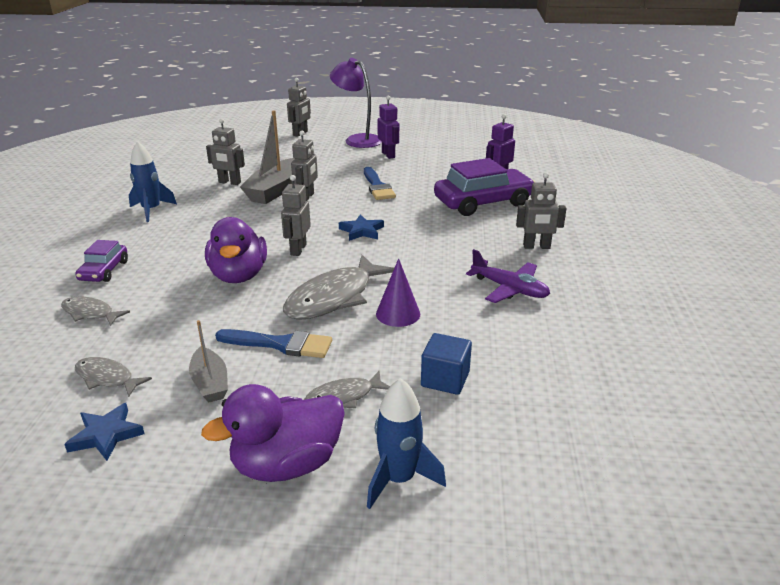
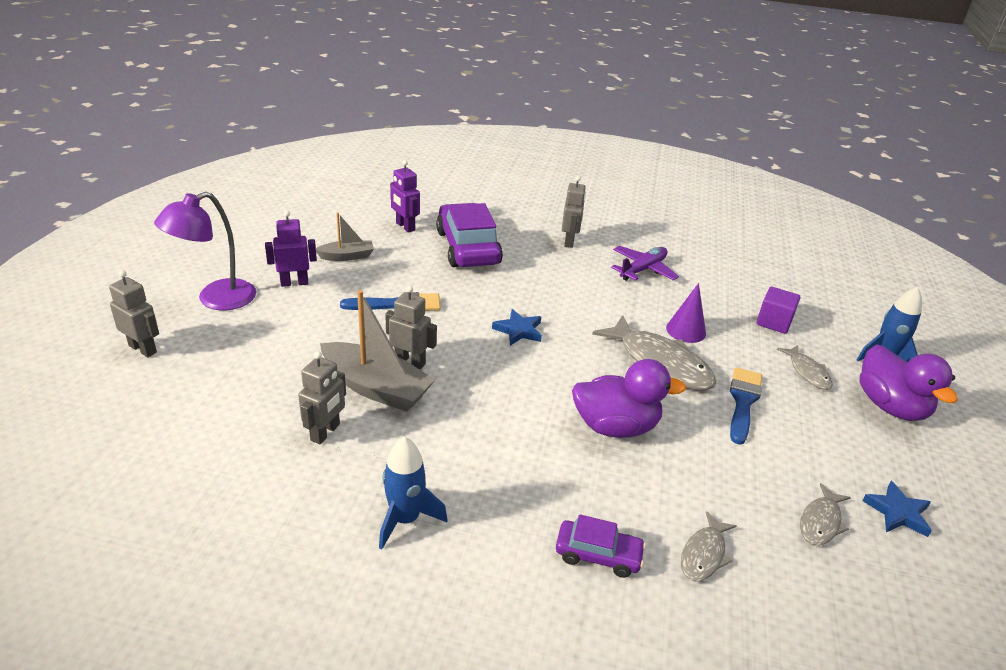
camera: 85 degrees left, 5 degrees up
(210, 383) = (809, 447): grey boat -> grey boat (347, 256)
(298, 249) = (557, 379): grey robot -> none
(445, 379) = (774, 322): blue cube -> purple cube

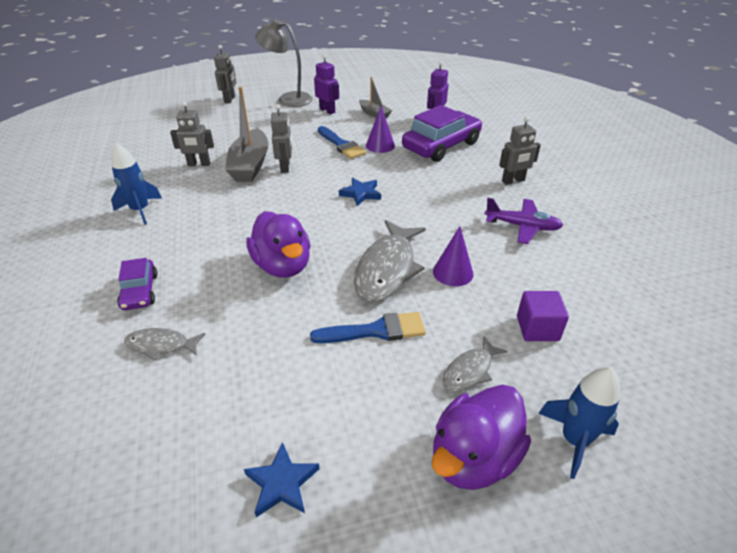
camera: 65 degrees right, 5 degrees up
(216, 299) = (288, 99): purple lamp -> grey lamp
(427, 281) = (380, 145): none -> purple cone
(821, 522) = (235, 416): grey fish -> none

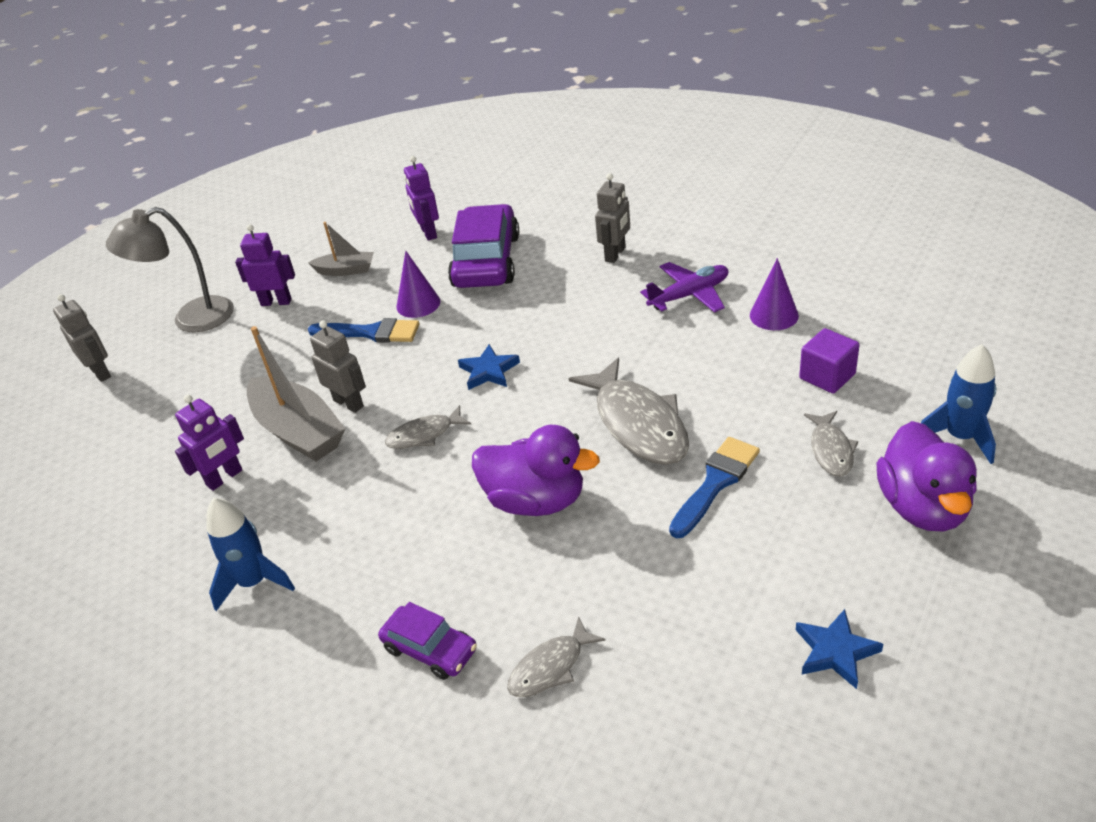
camera: 40 degrees left, 0 degrees up
(199, 164) = (224, 478): grey robot -> purple robot
(290, 201) = (424, 435): none -> grey fish
(453, 272) = (697, 382): purple cone -> purple cone (774, 315)

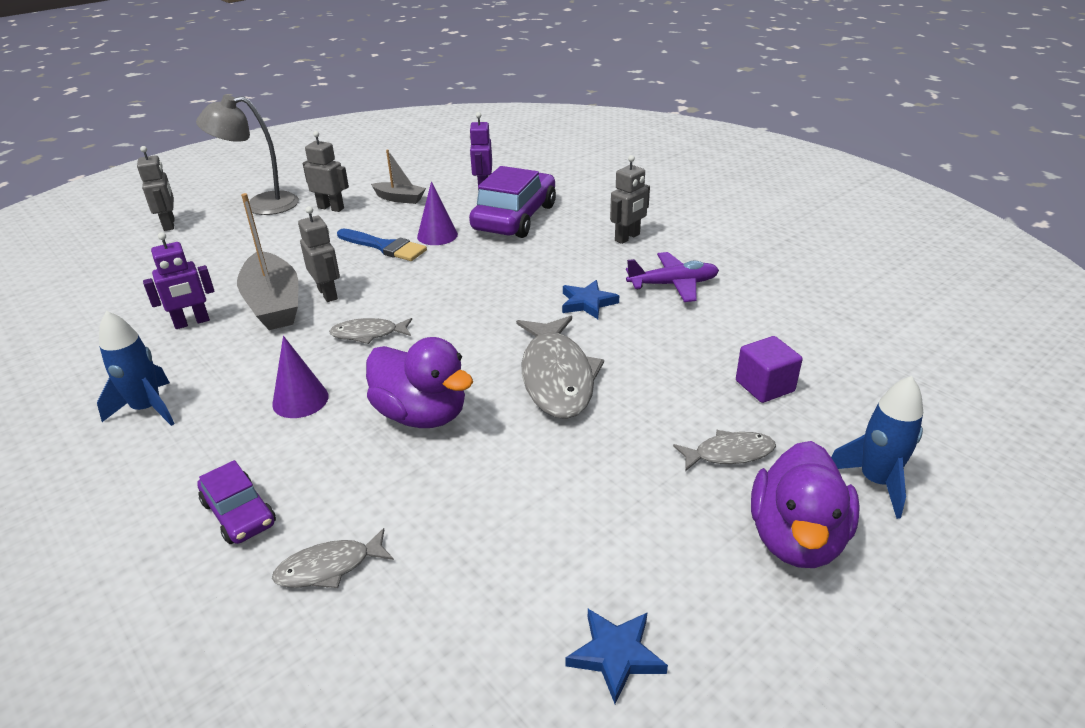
camera: 15 degrees right, 5 degrees down
(276, 302) = (331, 208): purple robot -> grey robot
(489, 371) = (457, 299): blue star -> blue star (587, 303)
(715, 483) = (596, 449): blue brush -> none
(774, 315) = (743, 320): purple cone -> purple cone (300, 400)
(831, 450) = (729, 453): grey fish -> grey fish turned 120 degrees counterclockwise

